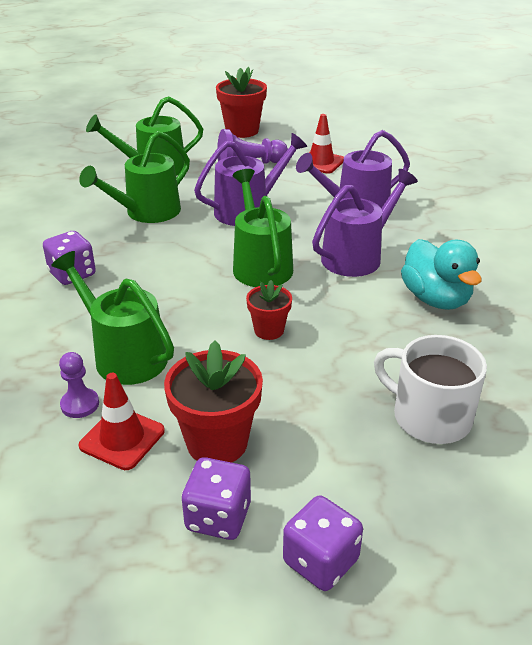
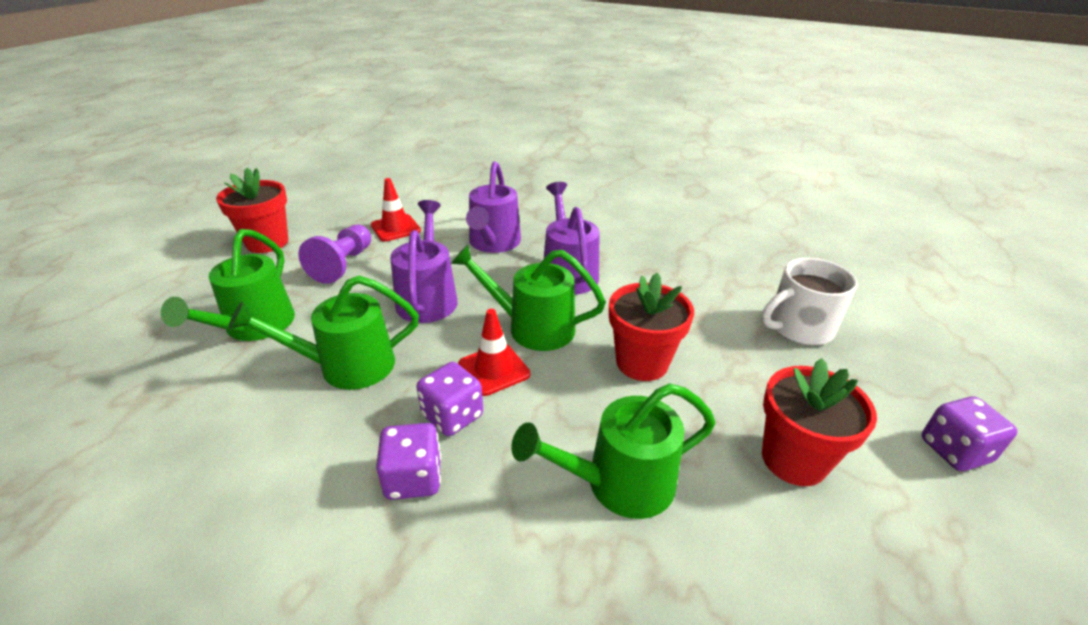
camera: 60 degrees left, 0 degrees up
(80, 404) = (690, 556): purple pawn -> none
(122, 438) = (764, 534): red traffic cone -> red traffic cone (494, 369)
(147, 213) = (346, 366): green watering can -> green watering can turned 90 degrees clockwise
(218, 517) = (897, 497): purple dice -> purple dice (452, 416)
(269, 330) = (642, 363): red flower pot -> red flower pot, size x1.71
(435, 299) = (657, 264): turquoise duck -> none

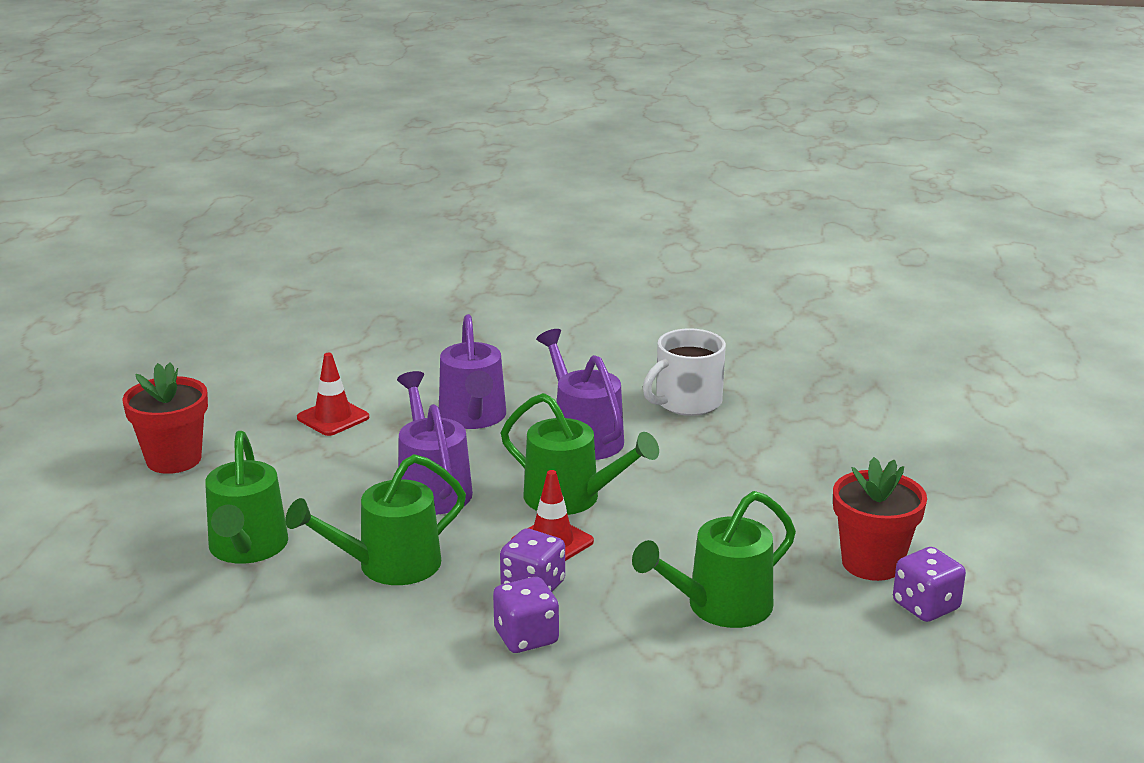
camera: 15 degrees left, 10 degrees down
(343, 265) = (299, 469): purple pawn -> none
(532, 327) = (571, 498): green watering can -> green watering can turned 150 degrees counterclockwise
(642, 363) = (704, 511): red flower pot -> none
(798, 327) = (857, 453): white mug -> white mug (686, 402)
(954, 450) = (1012, 532): purple dice -> purple dice (925, 606)

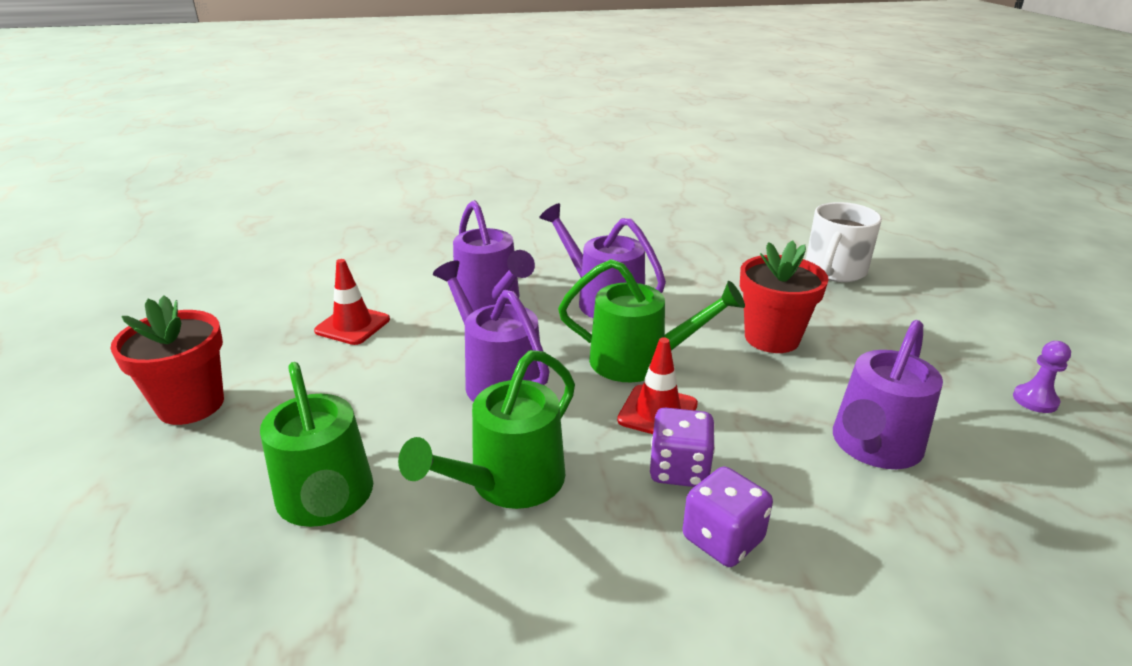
camera: 20 degrees left, 5 degrees up
(686, 402) = (663, 256): white mug -> white mug (834, 270)
(720, 607) = (873, 447): green watering can -> purple watering can
(872, 563) = (948, 368): red flower pot -> red flower pot (771, 338)
(925, 606) = (1035, 400): purple dice -> purple pawn

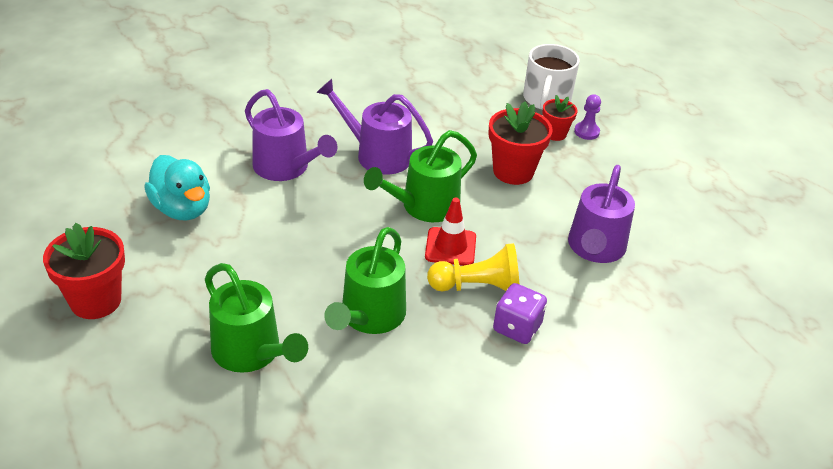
camera: 20 degrees left, 10 degrees up
(352, 325) = (182, 209): red traffic cone -> turquoise duck
(497, 379) = (325, 239): purple watering can -> none
(639, 361) = (424, 207): green watering can -> green watering can turned 150 degrees clockwise
(679, 469) = (477, 287): purple dice -> yellow pawn
(839, 305) = (555, 134): none -> red flower pot
(1035, 400) = (690, 196): purple pawn -> purple pawn (586, 132)

